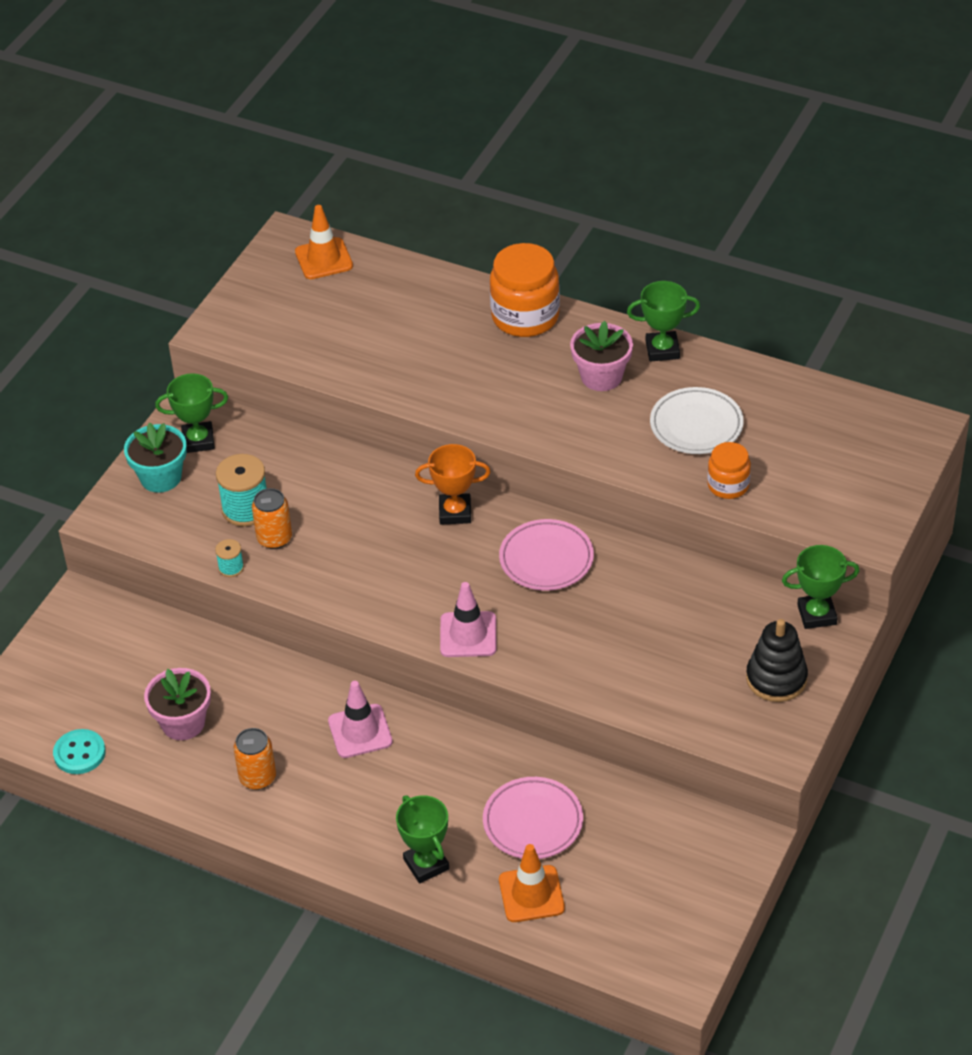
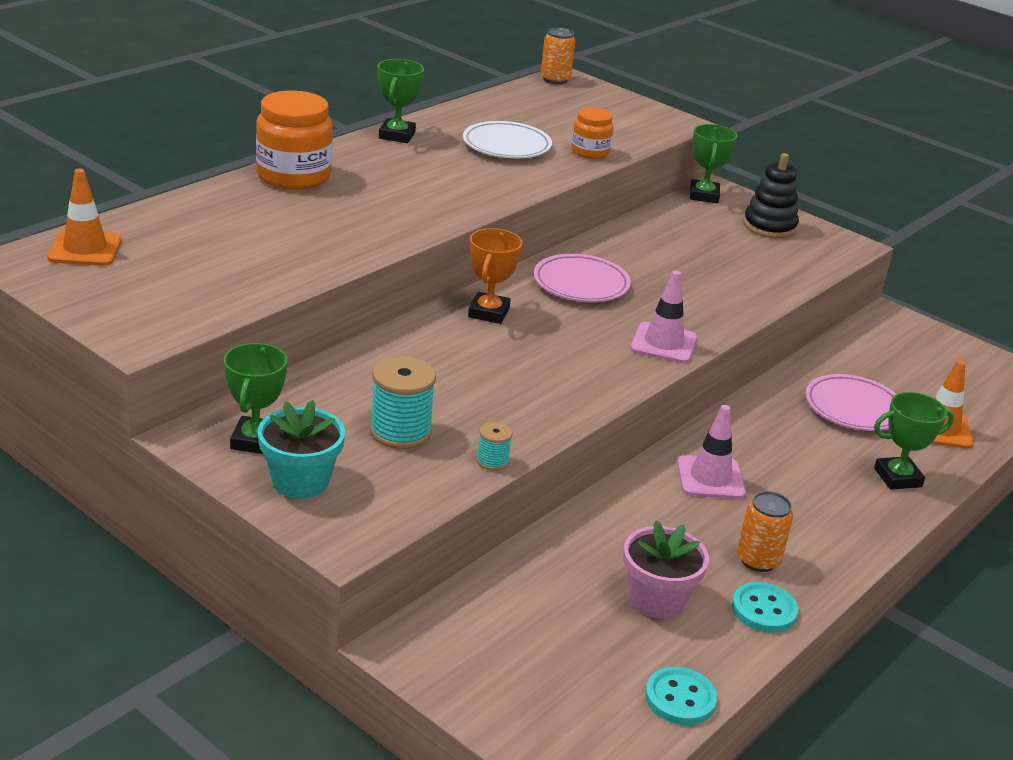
camera: 80 degrees left, 15 degrees down
(196, 789) = (764, 610): none -> turquoise button
(274, 538) = (461, 423): orange can -> orange can (555, 79)
(601, 376) = (411, 165): pink flower pot -> none

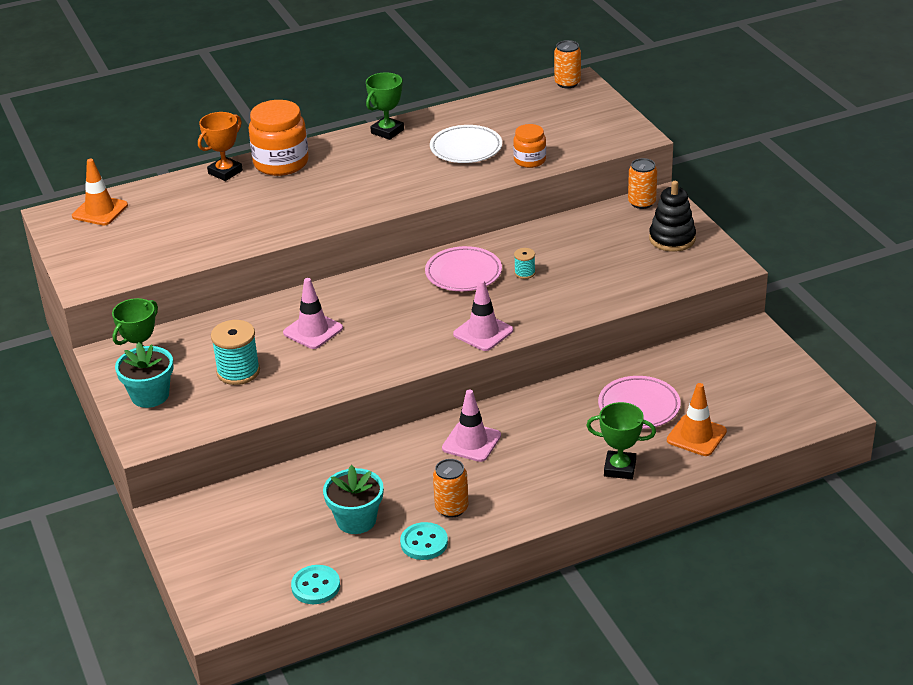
camera: 30 degrees right, 5 degrees up
(456, 369) = (313, 330): none -> pink traffic cone
(488, 313) = (372, 289): orange trophy -> orange trophy (225, 172)
(492, 461) = (281, 403): turquoise spool -> turquoise spool (524, 273)
(657, 599) = (356, 520): pink flower pot -> turquoise flower pot
(704, 195) = (641, 203): green trophy -> orange can

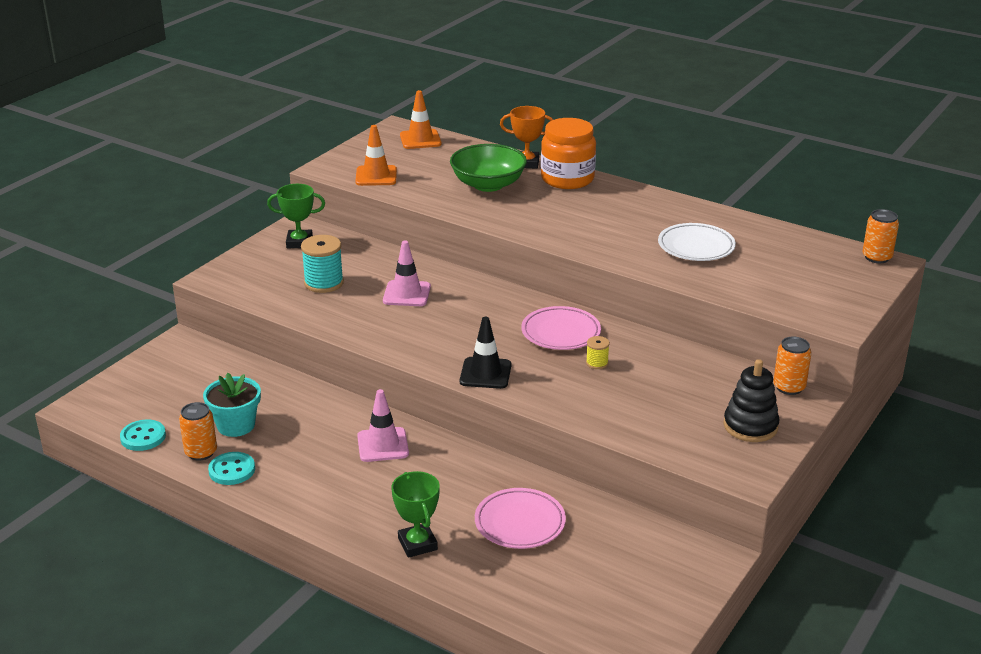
camera: 55 degrees right, 5 degrees down
(150, 395) = (263, 260): turquoise flower pot -> none
(239, 205) = (488, 184): none -> green bowl
(387, 131) = (673, 204): green trophy -> none
(451, 508) = (287, 468): orange can -> orange can (201, 452)
(483, 332) = (485, 373): pink traffic cone -> black traffic cone
(524, 273) = (597, 363): turquoise spool -> yellow spool
(529, 160) = (719, 283): orange jar -> none
(696, 436) = (508, 576): orange traffic cone -> orange traffic cone (376, 176)

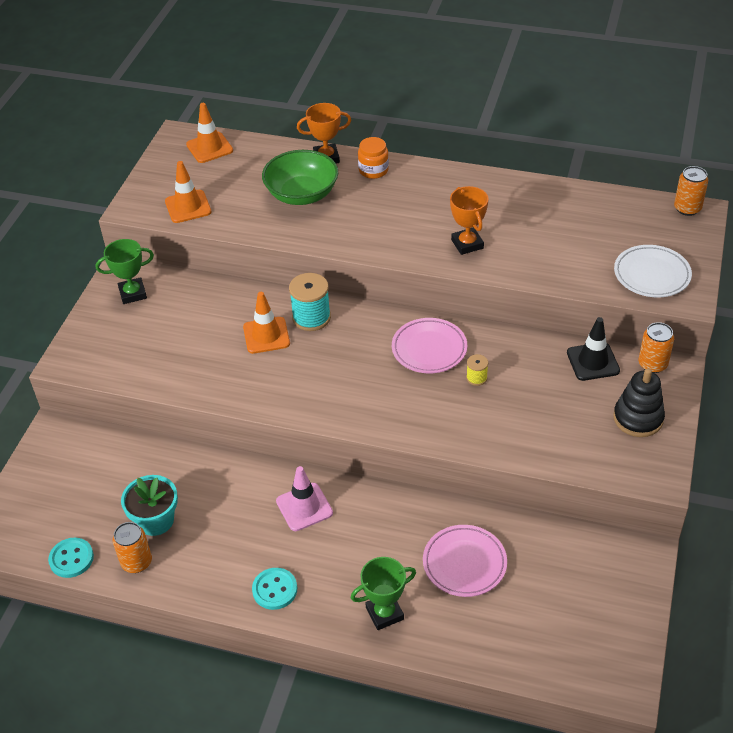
camera: 15 degrees left, 15 degrees up
(232, 470) = (176, 575): turquoise button -> turquoise button (275, 590)
(324, 283) = (180, 340): turquoise spool -> turquoise spool (311, 317)
(406, 294) = (266, 335): pink traffic cone -> orange traffic cone
(417, 544) = (384, 613): green trophy -> green trophy turned 75 degrees counterclockwise
(485, 373) = (382, 416): black traffic cone -> black traffic cone (593, 362)
(567, 179) = (373, 170): orange jar -> orange jar, size x0.57
(630, 245) = (467, 244): none -> orange trophy
(696, 247) = (526, 232): white plate -> white plate (651, 275)

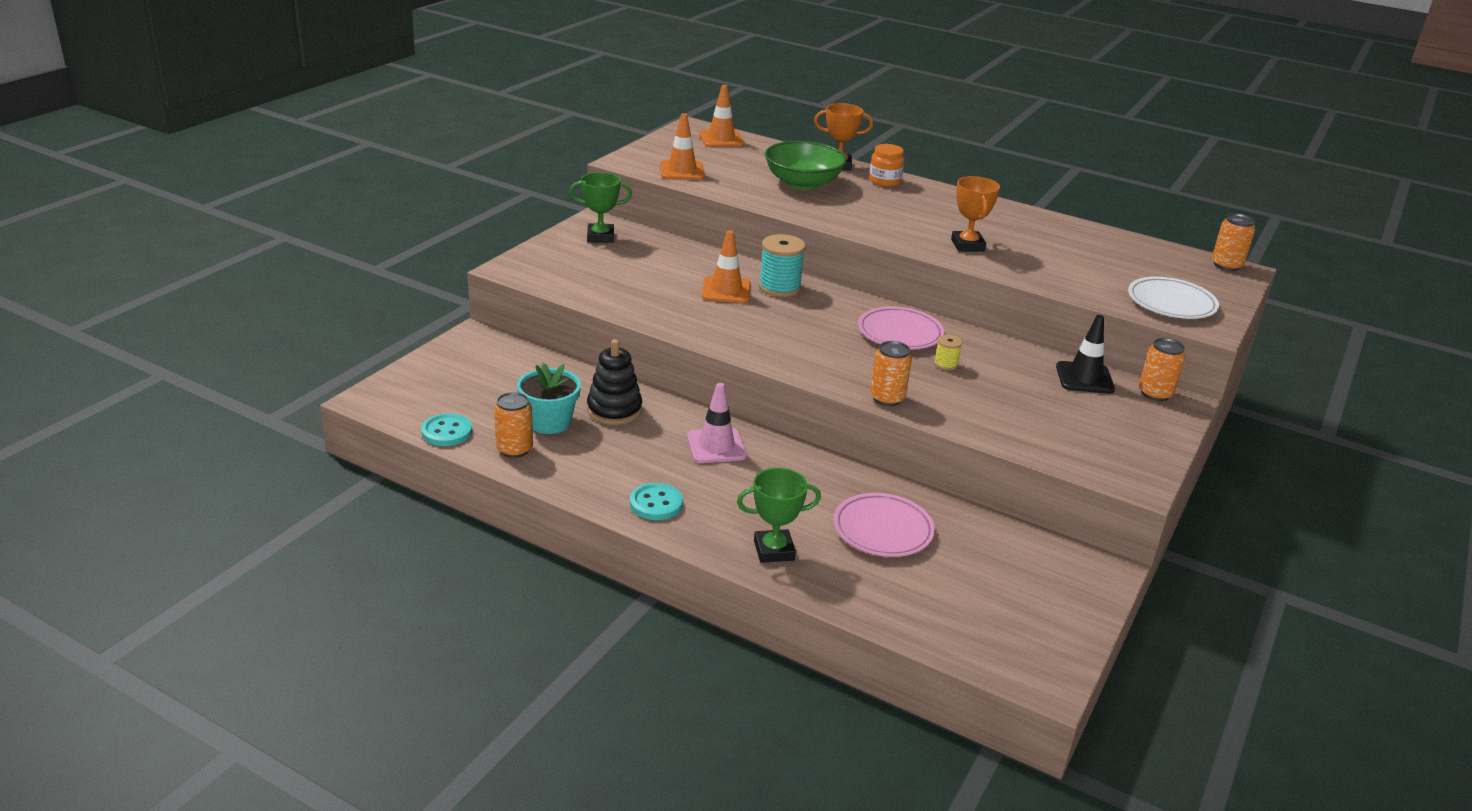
camera: 10 degrees right, 15 degrees down
(439, 436) = (887, 398): none -> orange can
(638, 418) = (1125, 431): black stacking toy -> black stacking toy (614, 410)

